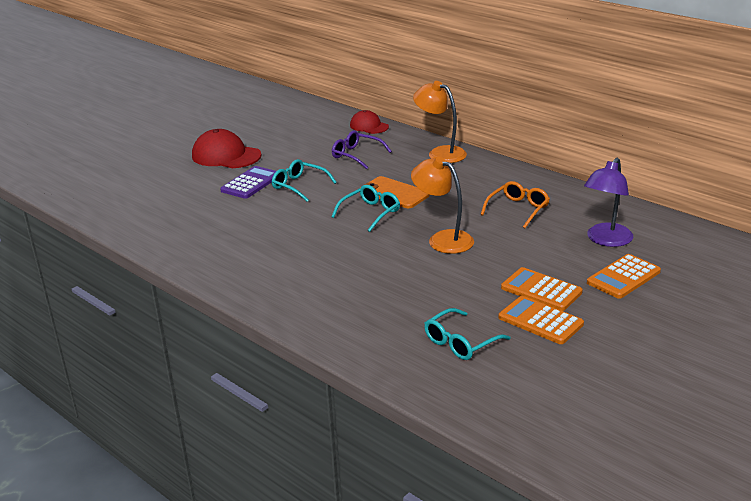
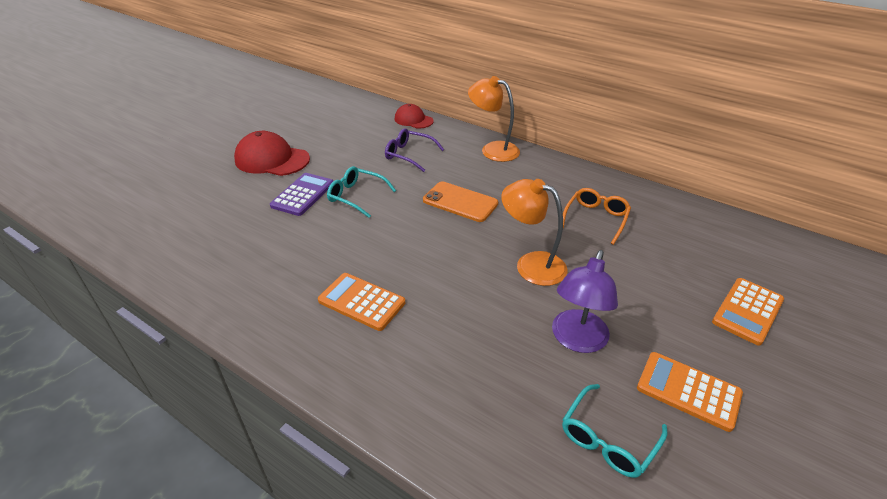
camera: 10 degrees left, 10 degrees up
(370, 213) = (441, 230): turquoise glasses -> none
(541, 290) = (667, 338): orange calculator -> orange calculator (361, 302)
(606, 240) = (703, 257): purple lamp -> purple lamp (576, 340)

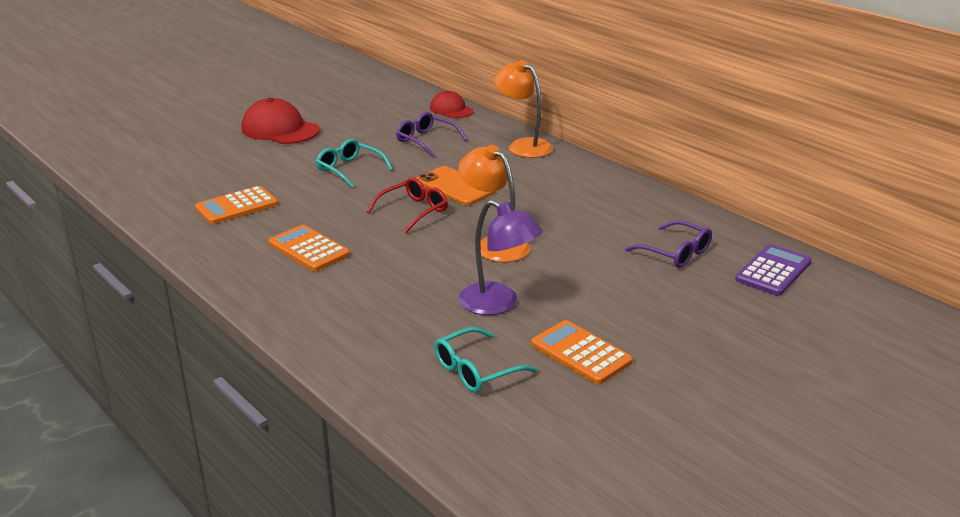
camera: 15 degrees right, 10 degrees down
(303, 195) = (296, 162): purple calculator -> purple calculator (773, 271)
(438, 236) = (413, 211): none -> red glasses
(576, 340) = (498, 304): purple lamp -> purple lamp turned 90 degrees counterclockwise
(595, 219) = (594, 217): orange glasses -> none
(686, 247) = (675, 253): none -> purple glasses
(747, 311) = (697, 309): orange calculator -> orange calculator (237, 206)

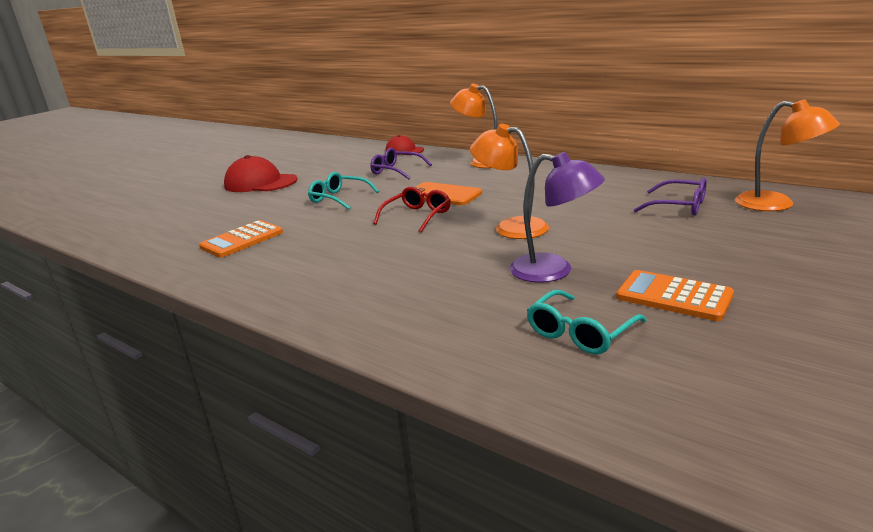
camera: 10 degrees left, 5 degrees down
(309, 249) = (332, 260): orange calculator -> none
(773, 271) = (776, 204): purple calculator -> orange lamp

